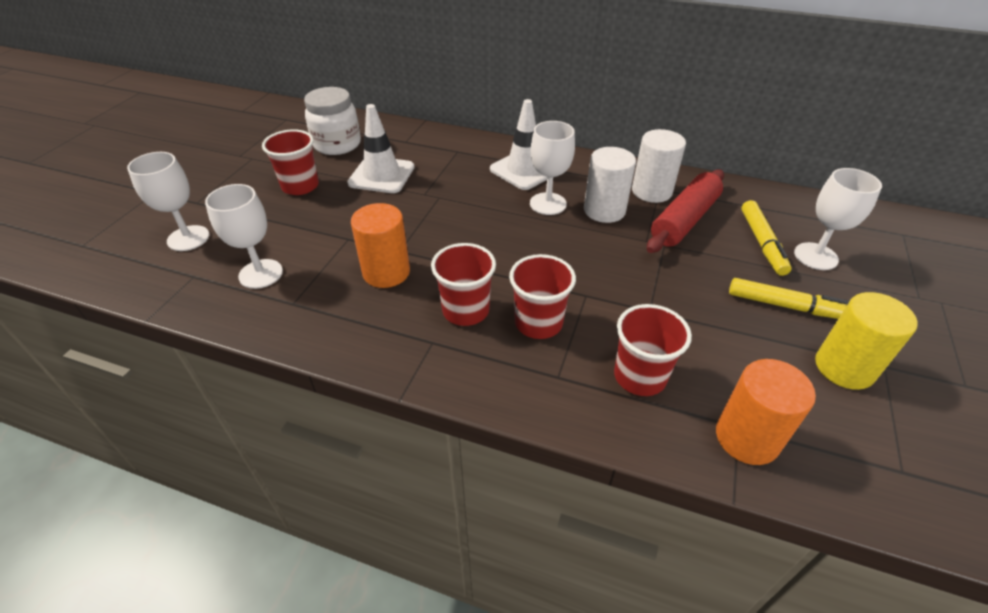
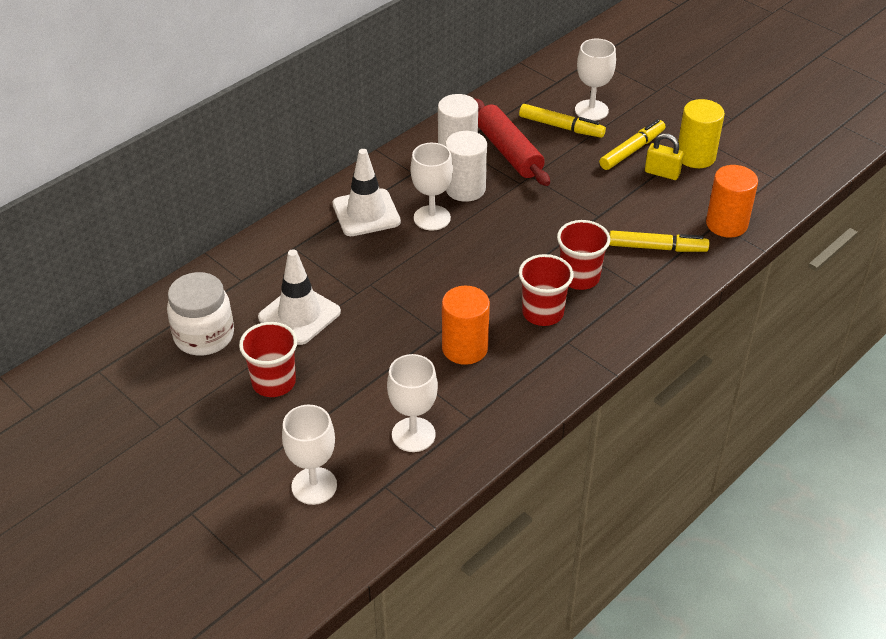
camera: 65 degrees left, 0 degrees up
(640, 376) = (657, 248): red cup -> yellow marker
(777, 344) = (662, 173): none -> yellow padlock

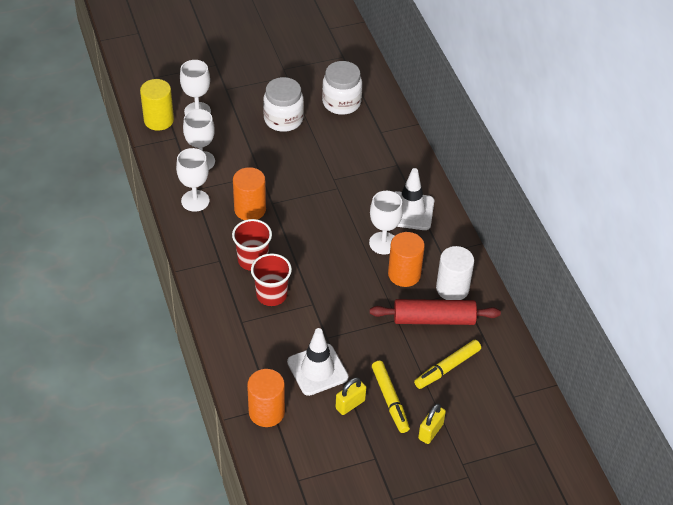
camera: 115 degrees right, 5 degrees up
(274, 382) = (283, 119): red cup -> white jar
(299, 315) = (331, 147): white traffic cone -> white traffic cone (317, 369)
(465, 189) = (404, 274): white cylinder -> orange cylinder
(591, 110) = (459, 400): white goblet -> white goblet (195, 201)
(641, 117) = (430, 431): none -> yellow padlock
(657, 248) = (270, 354): yellow marker -> none
(695, 156) = (357, 440): yellow cylinder -> yellow cylinder (159, 120)

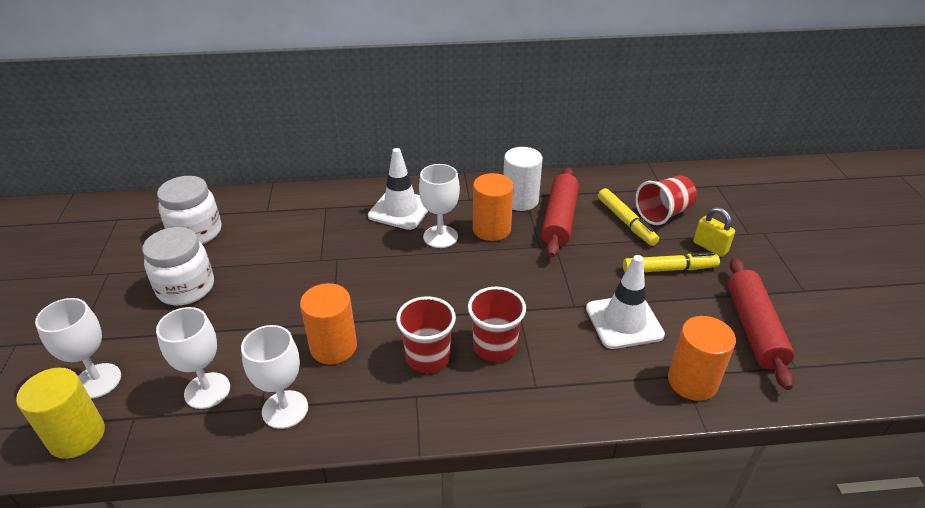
camera: 75 degrees left, 10 degrees down
(332, 456) = (754, 328): none -> red rolling pin
(350, 404) = (676, 301): yellow padlock -> none
(470, 396) = (663, 213): none -> red cup

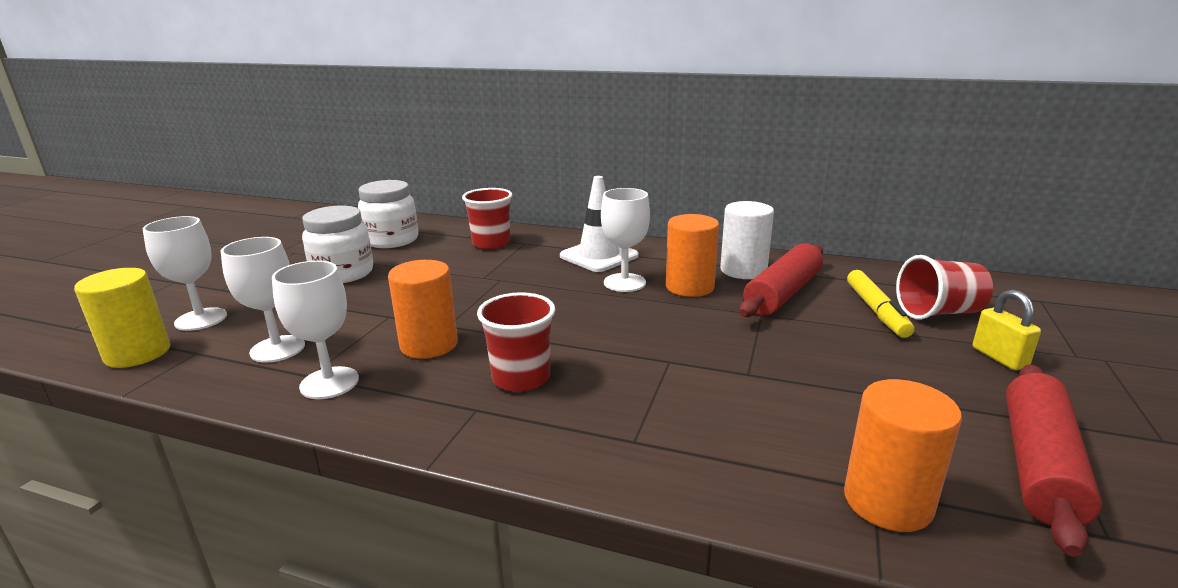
camera: 25 degrees right, 15 degrees down
(495, 347) = (610, 388): red cup -> red cup (491, 243)
(624, 322) = (811, 405): white traffic cone -> none
(669, 269) = (917, 367): yellow marker -> none

